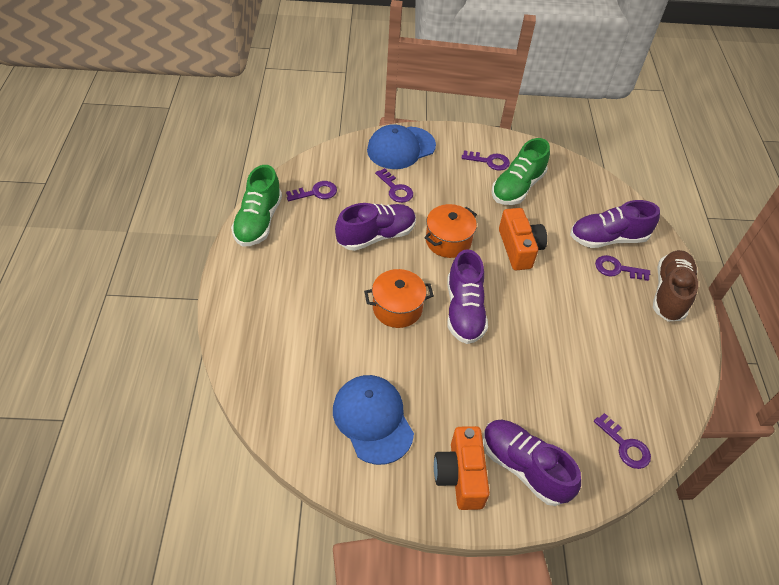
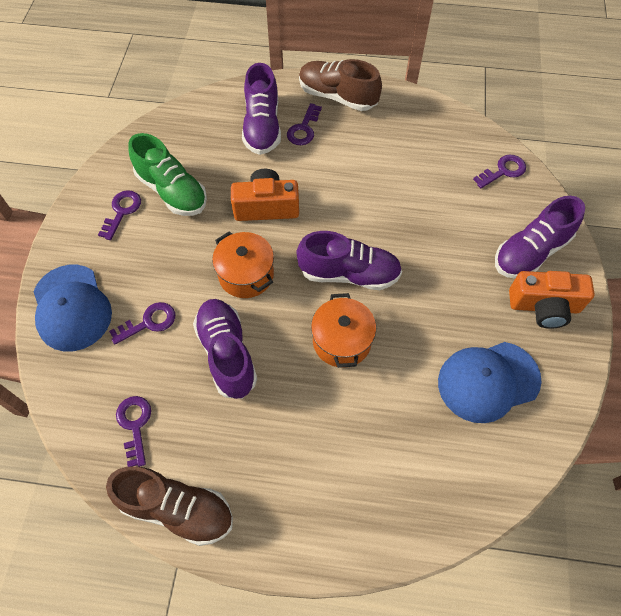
camera: 80 degrees left, 10 degrees up
(258, 221) = (177, 509): green shoe -> brown shoe

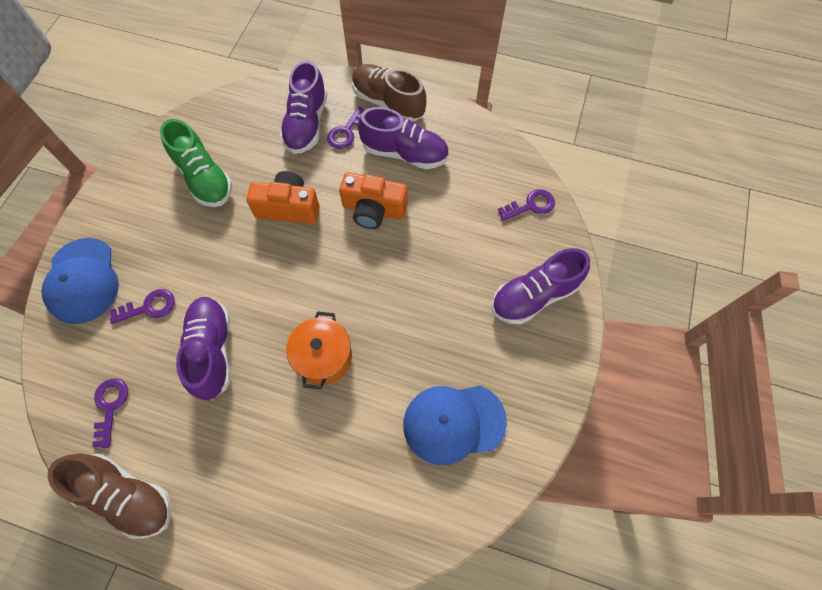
camera: 10 degrees right, 5 degrees up
(122, 211) = (153, 191): purple key -> none
(246, 275) = (251, 274): orange pot -> none
(349, 274) = (349, 289): purple shoe -> purple shoe (405, 153)
(544, 306) = (531, 355): orange camera -> orange camera (373, 210)

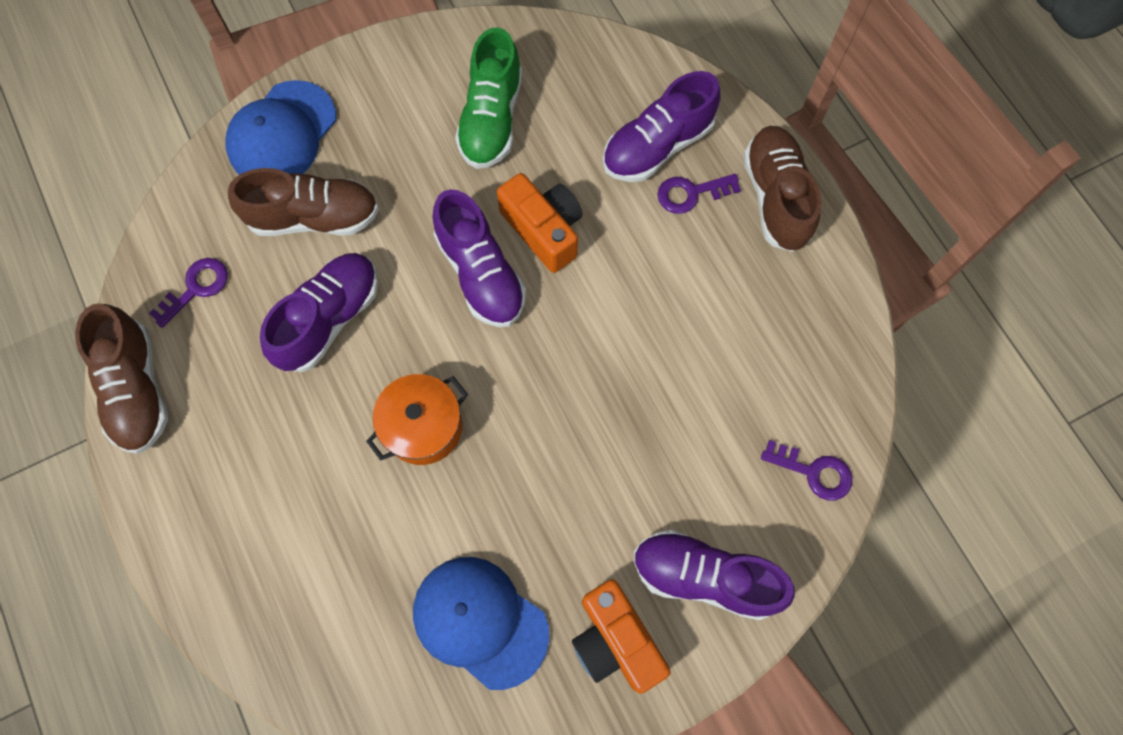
camera: 45 degrees right, 5 degrees up
(149, 307) = (314, 217): purple key -> brown shoe
(373, 210) = (630, 314): orange camera -> orange camera (615, 640)
(405, 153) = (731, 277): purple shoe -> purple shoe (481, 273)

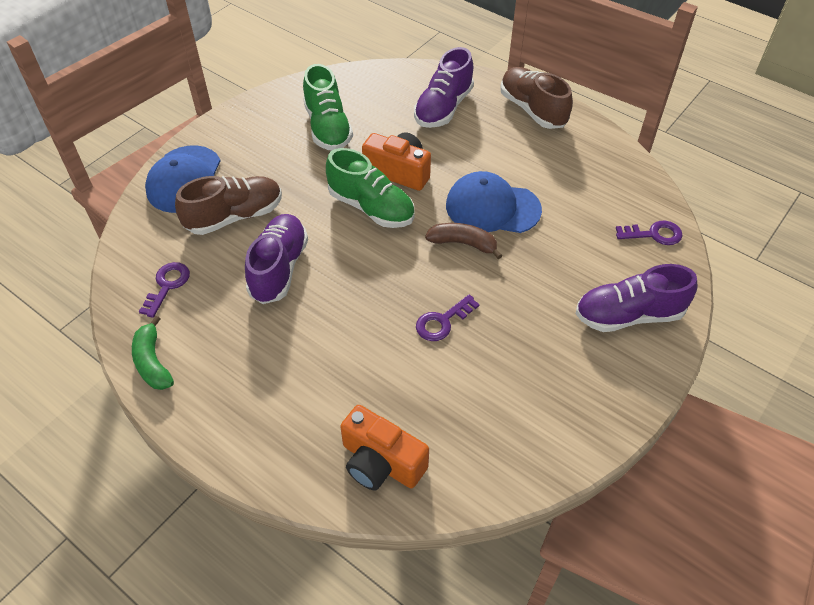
camera: 25 degrees left, 20 degrees down
(137, 389) = (153, 362): brown shoe -> green banana
(423, 427) = (384, 305): orange pot -> none
(480, 621) = (497, 403): blue cap -> blue cap (492, 207)
(481, 273) = (371, 208): purple shoe -> green shoe
(563, 378) = (463, 243): none -> brown banana
(615, 640) = (596, 375): orange camera -> orange camera (381, 462)
(691, 193) = (480, 124): purple key -> purple key (442, 321)

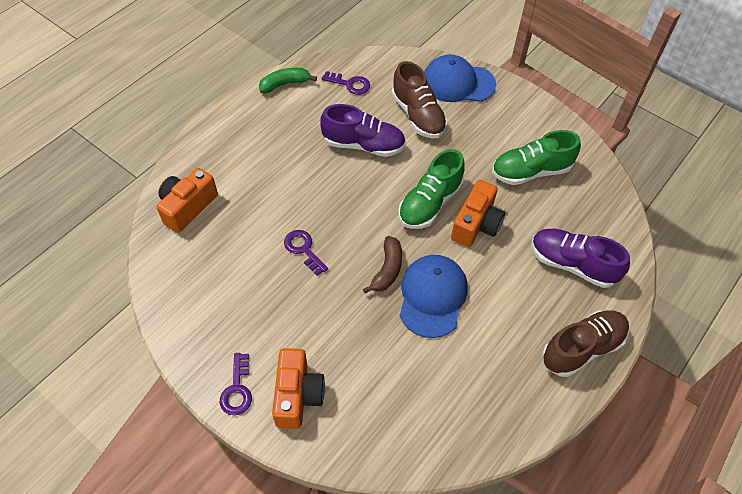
camera: 90 degrees right, 5 degrees up
(628, 315) = (298, 395): purple shoe -> orange camera
(654, 234) = (398, 440): purple key -> purple key (237, 389)

